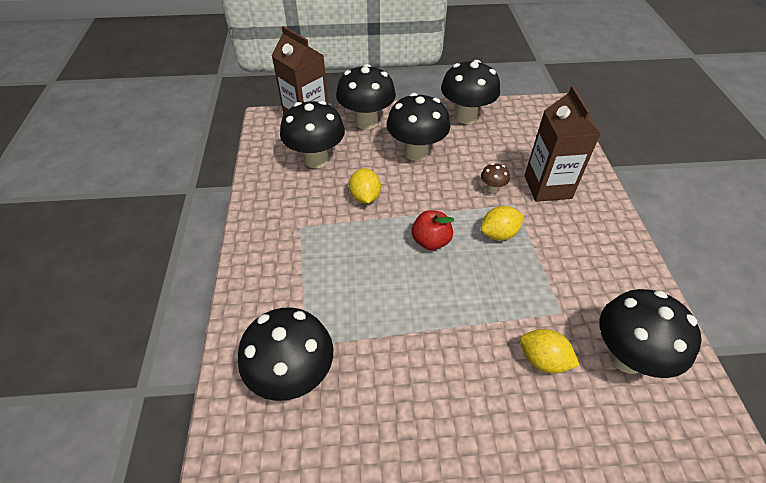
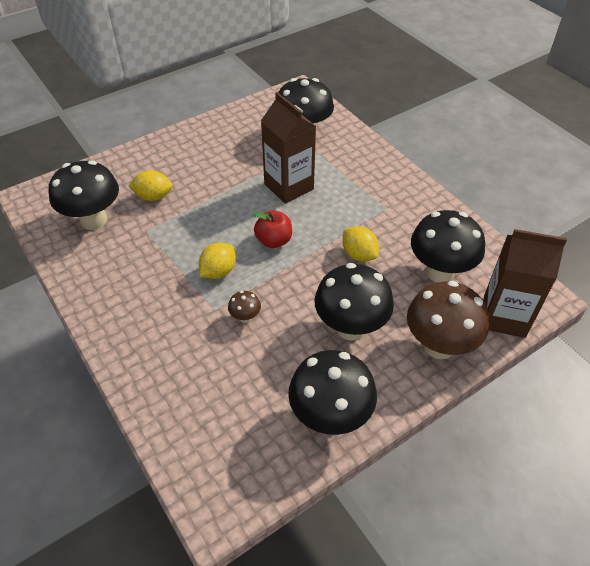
camera: 150 degrees right, 0 degrees up
(366, 122) = (439, 346): black mushroom -> brown mushroom
(547, 187) = (187, 346): brown carton -> brown carton (289, 186)

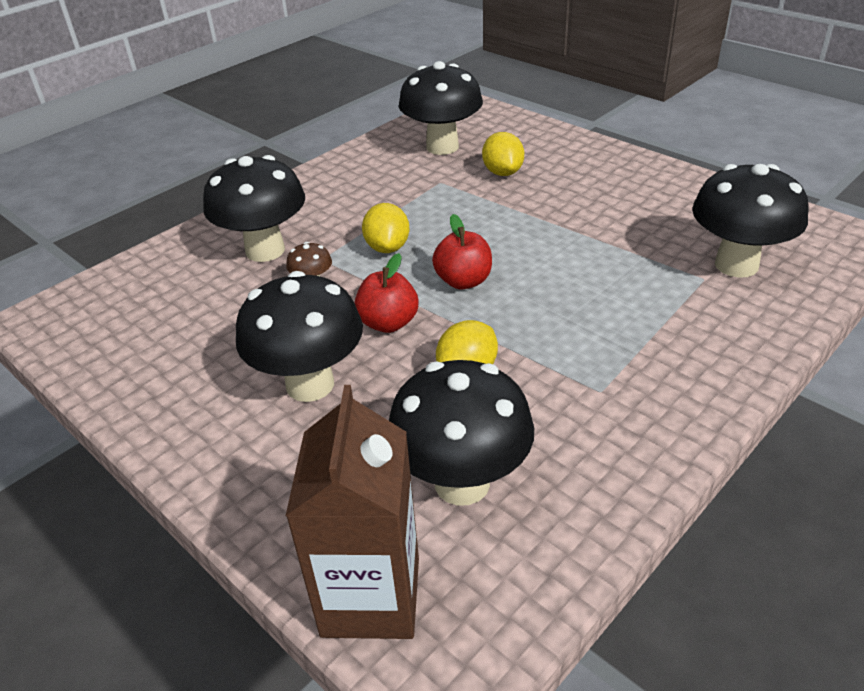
camera: 80 degrees right, 10 degrees down
(218, 271) = (387, 247): yellow lemon -> yellow lemon turned 60 degrees clockwise
(289, 186) = (590, 273): brown carton -> none
(303, 282) = (388, 323): none -> red apple
(330, 417) = (152, 387): black mushroom -> black mushroom (265, 250)
(439, 346) = (285, 497): brown mushroom -> none

